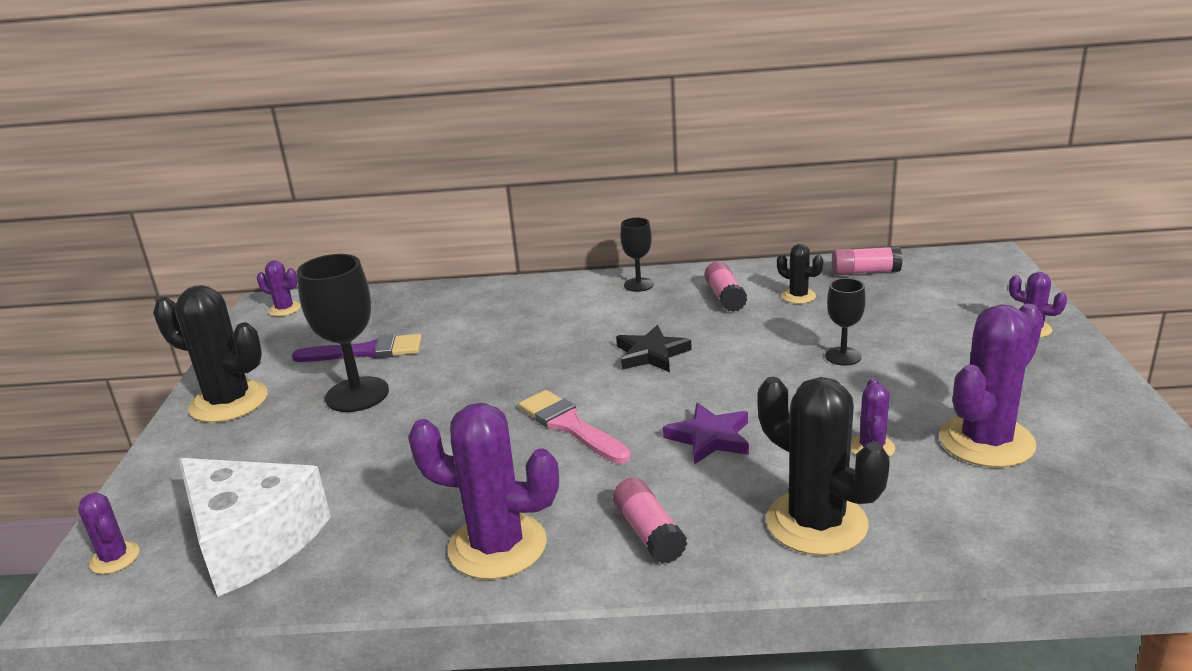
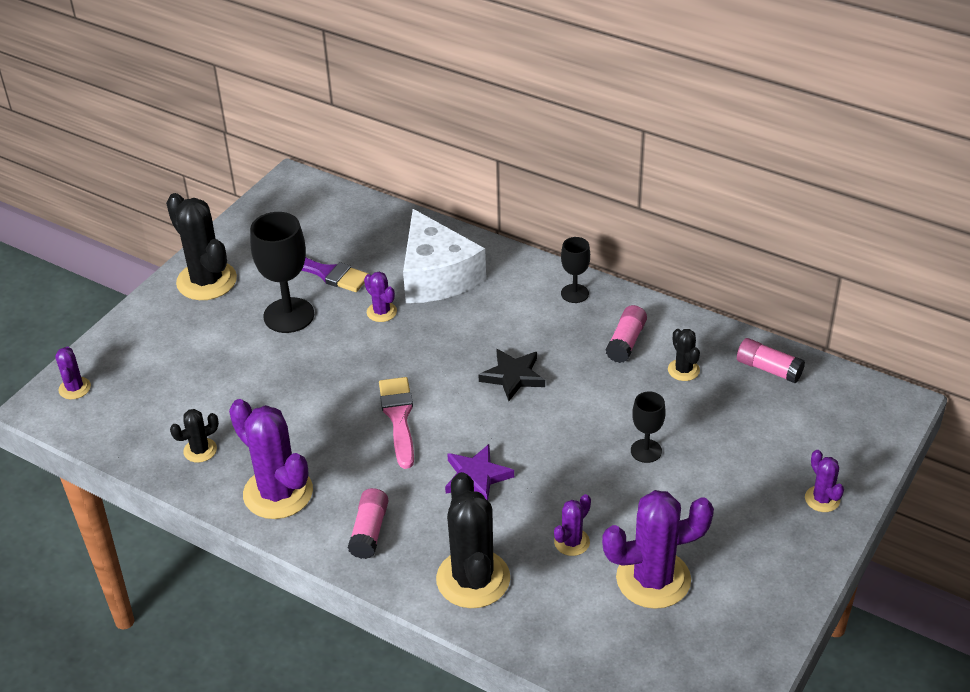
camera: 30 degrees right, 15 degrees up
(252, 540) = (151, 414): white cheese -> white cheese (437, 276)
(284, 309) = (300, 194): purple cactus -> purple cactus (381, 312)
(353, 548) = (200, 450): none -> black cactus

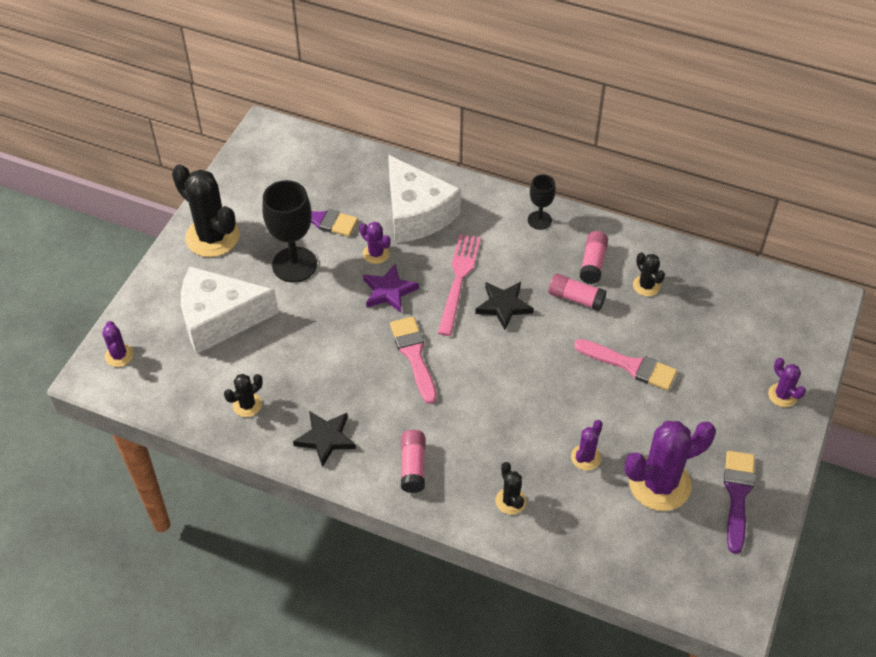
camera: 10 degrees left, 10 degrees up
(192, 362) = (219, 319): none -> white cheese
(278, 493) = (325, 438): purple cactus -> black star
(468, 346) = (459, 280): none -> pink fork
(473, 579) = (510, 501): black cactus -> black cactus, size x0.49
(477, 476) = (493, 405): purple star -> purple star (389, 291)
(646, 451) = (630, 365): black goblet -> pink brush
(744, 601) = (737, 495): none -> purple brush
(768, 369) = (716, 278): pink glue stick -> pink glue stick (576, 298)

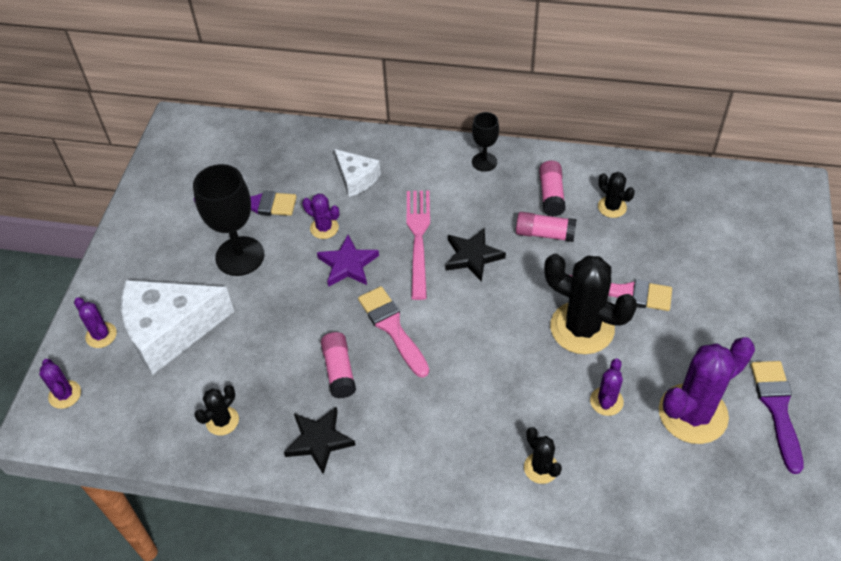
camera: 10 degrees left, 0 degrees up
(212, 237) = (144, 244): black cactus -> black cactus (582, 328)
(413, 466) = (423, 452): pink glue stick -> pink glue stick (339, 371)
(416, 213) = (356, 179): white cheese -> white cheese, size x0.54
(782, 395) = (785, 292): purple cactus -> purple cactus (101, 335)

